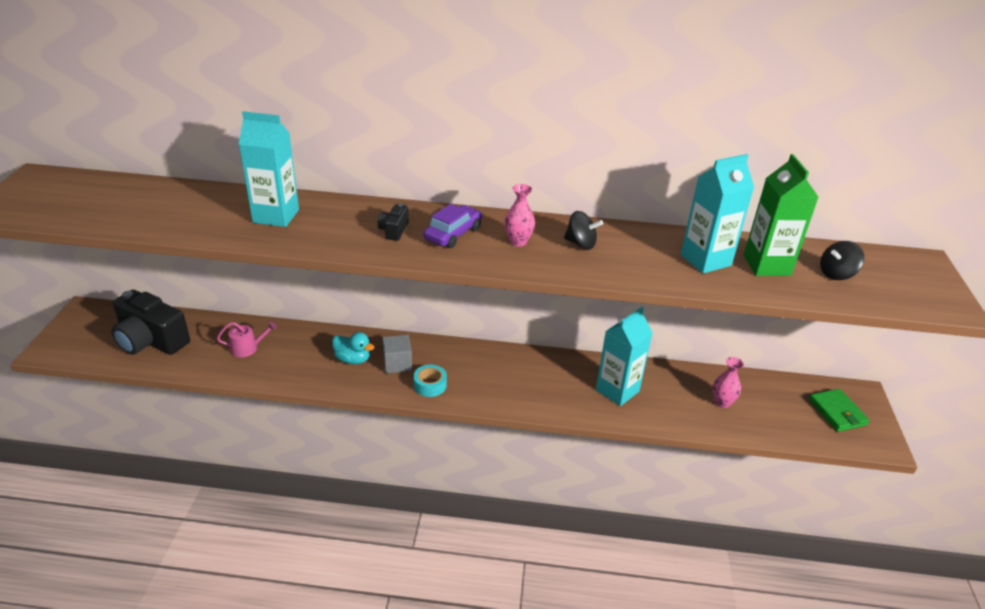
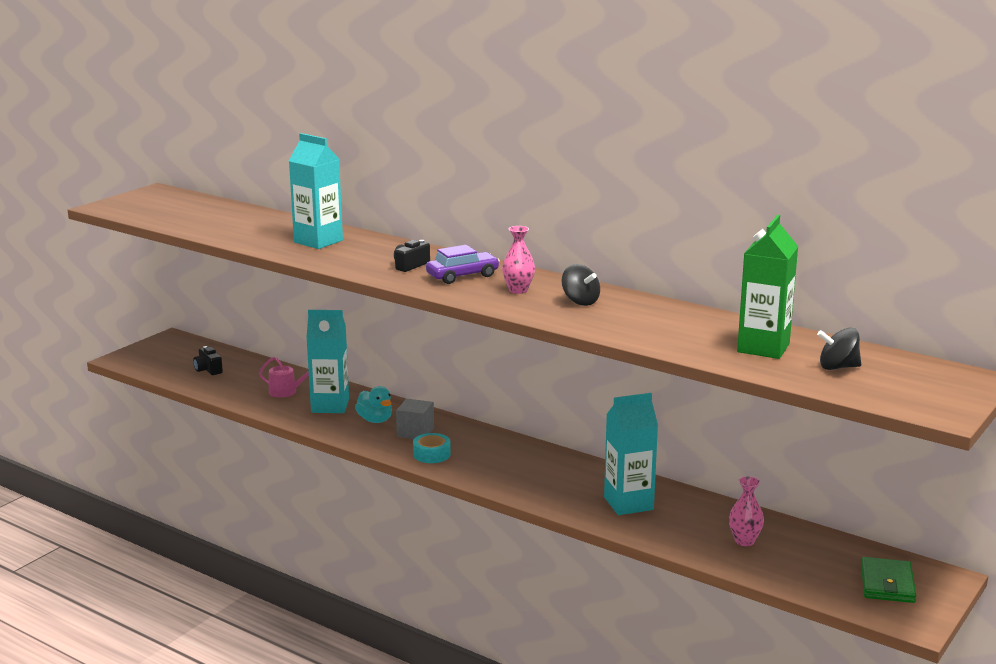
camera: 30 degrees right, 15 degrees down
(151, 341) = (208, 370): black camera -> black camera, size x0.44
(705, 260) = (698, 333): turquoise carton -> turquoise carton (330, 406)

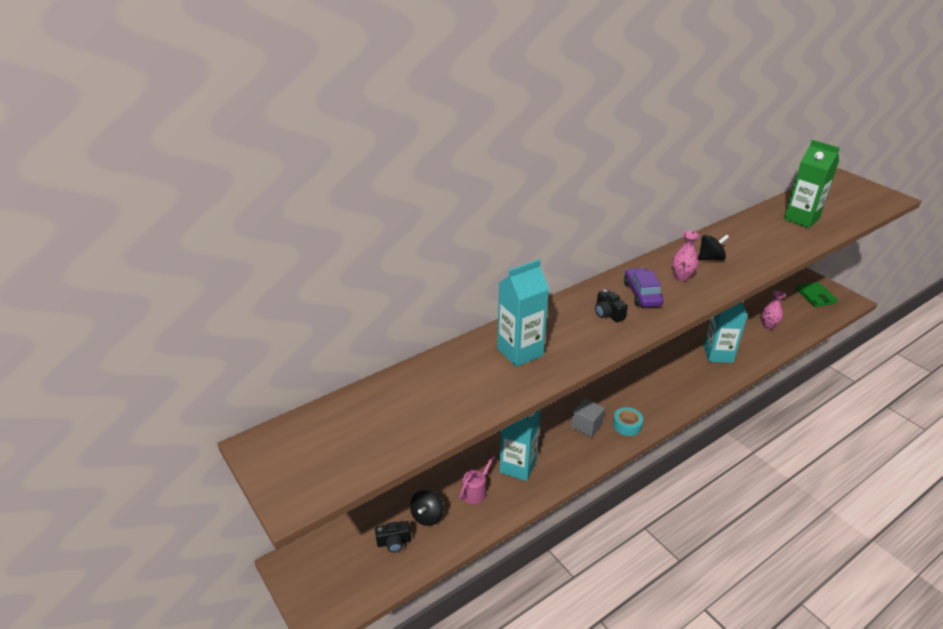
camera: 70 degrees left, 15 degrees up
(375, 420) = (556, 444): turquoise duck -> none
(838, 367) = (831, 206): black spinning top -> black spinning top (427, 516)
(887, 584) = (815, 296): green wallet -> green wallet turned 45 degrees clockwise

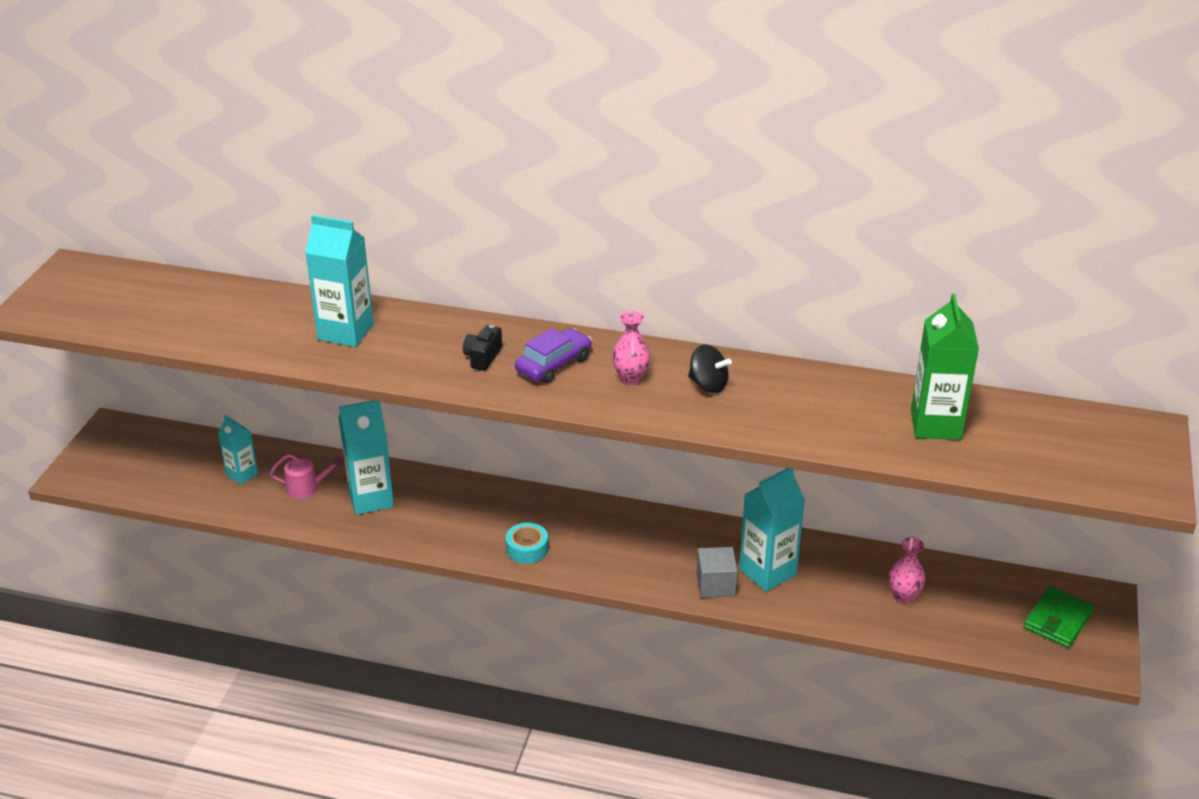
camera: 50 degrees right, 0 degrees up
(394, 542) = (191, 471): black camera -> none
(427, 516) = (242, 474): black spinning top -> turquoise carton
(586, 426) = (490, 519): grey cube -> grey cube (715, 585)

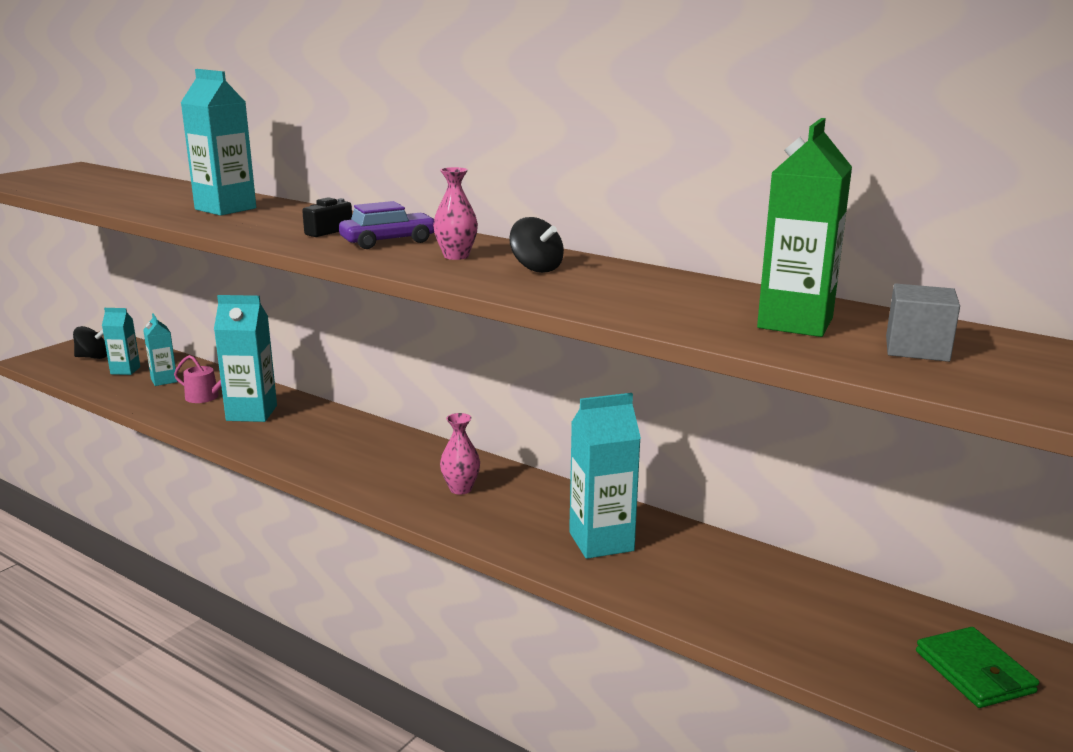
camera: 20 degrees right, 15 degrees down
(131, 458) = (93, 357): none -> black spinning top
(187, 469) = (125, 370): none -> turquoise carton
(527, 549) = (357, 473): turquoise tape -> none
(715, 585) = (531, 541): grey cube -> grey cube (917, 349)
(903, 596) = (759, 599): pink vase -> pink vase (460, 489)
(1057, 620) = (974, 672): green wallet -> green wallet turned 75 degrees counterclockwise

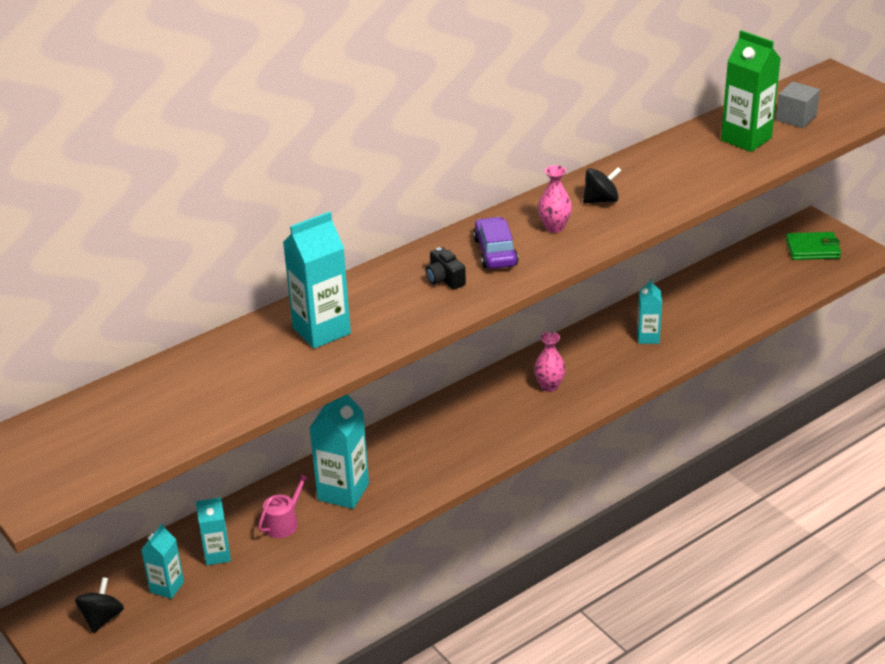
camera: 70 degrees left, 15 degrees up
(601, 541) = (648, 337): turquoise carton -> turquoise carton, size x0.59

